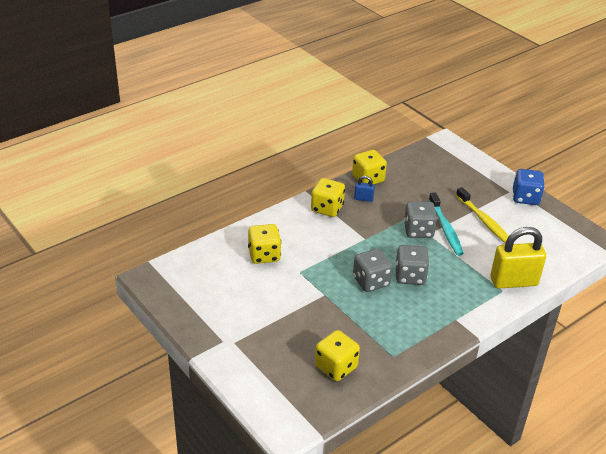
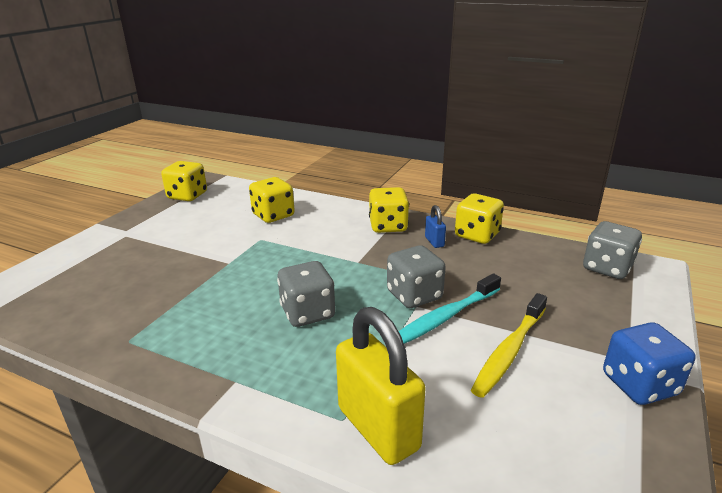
camera: 65 degrees right, 10 degrees down
(336, 367) = (96, 302): yellow dice -> yellow dice (187, 196)
(371, 281) = (274, 286): grey dice -> grey dice (607, 268)

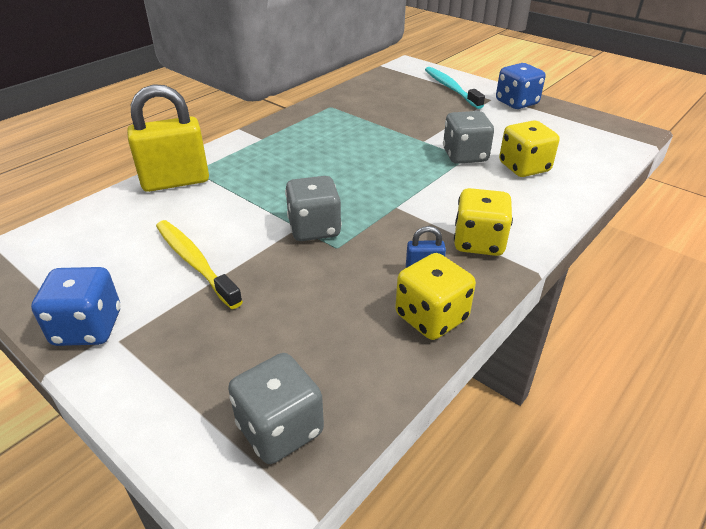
camera: 105 degrees right, 10 degrees up
(139, 222) = (516, 103): none -> blue dice
(187, 196) = (583, 123): yellow dice -> none
(307, 313) = (321, 170): grey dice -> grey dice (465, 156)
(445, 317) = (267, 238): turquoise toothbrush -> turquoise toothbrush (450, 88)

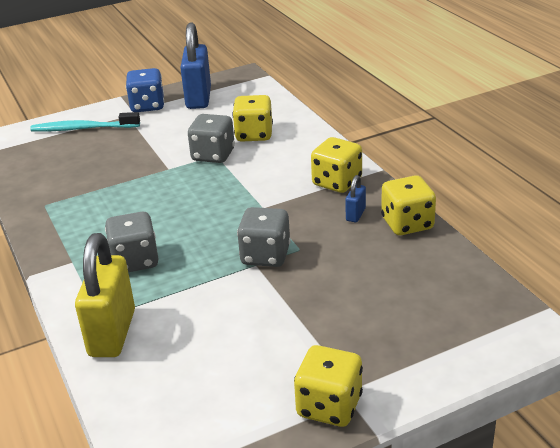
camera: 65 degrees left, 5 degrees down
(88, 328) = (329, 406): blue dice -> yellow dice
(194, 262) = (270, 332): yellow toothbrush -> none
(280, 429) = (483, 309): grey dice -> grey dice (135, 261)
(559, 121) = (198, 98): none -> blue padlock

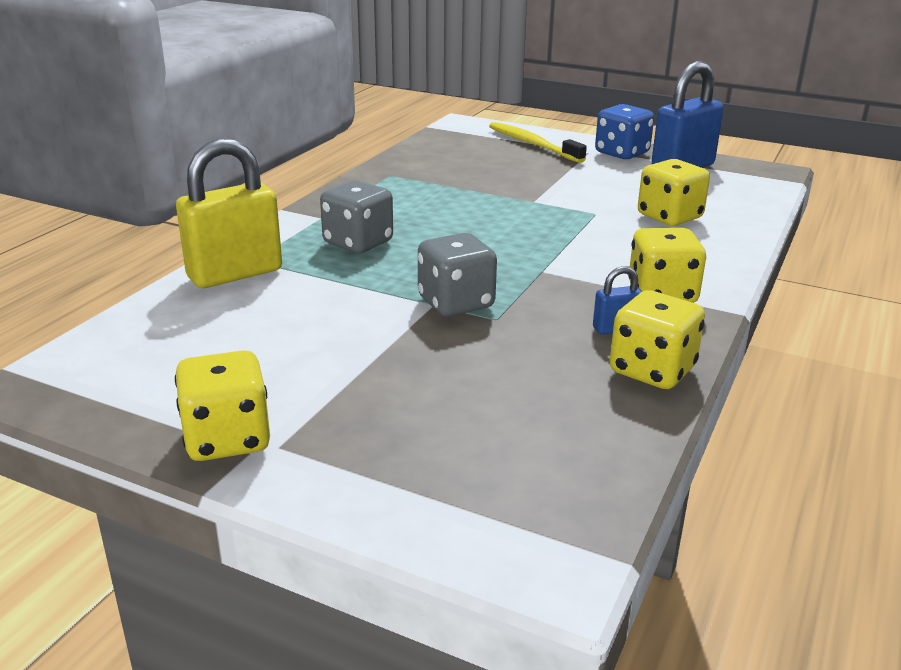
camera: 50 degrees right, 5 degrees down
(83, 128) = (532, 144): turquoise toothbrush -> yellow toothbrush
(213, 155) = (593, 212): grey dice -> none

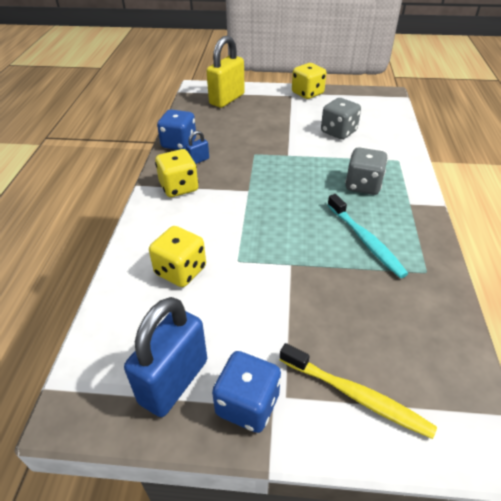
camera: 160 degrees right, 15 degrees up
(235, 274) = (393, 149): yellow padlock -> yellow padlock (227, 99)
(426, 201) = (365, 241): none -> turquoise toothbrush
(456, 303) = (278, 157): grey dice -> grey dice (338, 132)
(652, 370) = (179, 144): yellow dice -> blue dice

